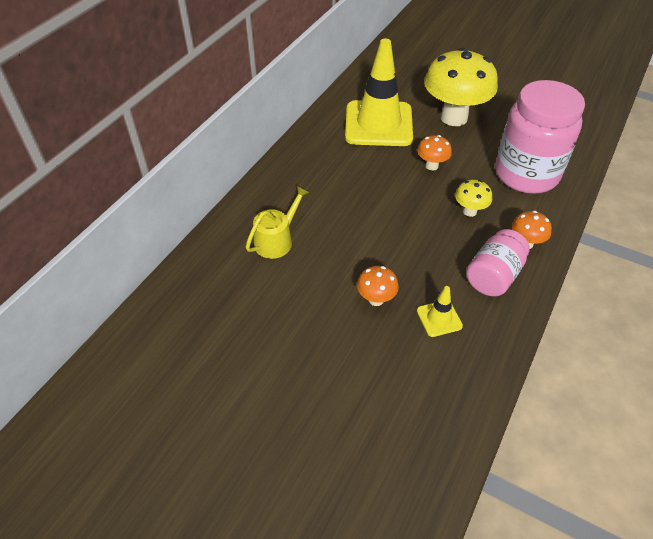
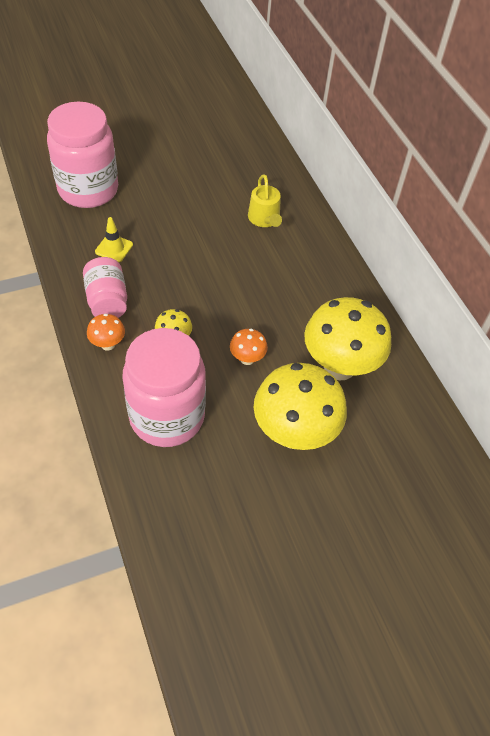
camera: 125 degrees right, 5 degrees up
(376, 299) = (162, 231): orange mushroom -> none
(378, 124) = (339, 366): yellow traffic cone -> yellow mushroom
(396, 410) = (88, 190): none -> pink jar

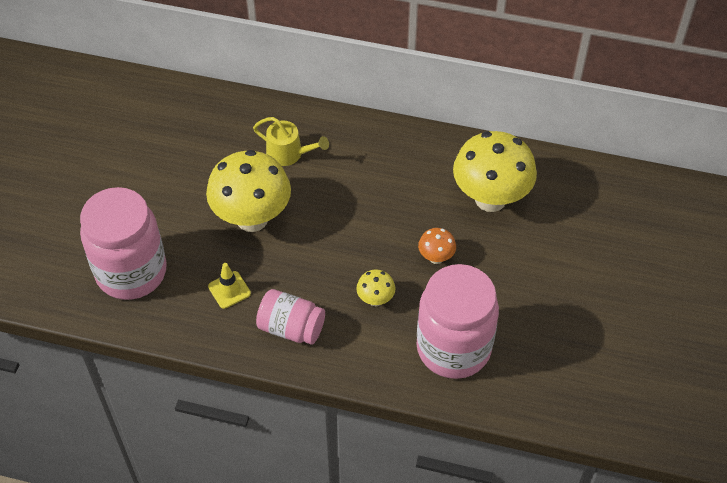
camera: 50 degrees left, 0 degrees up
(108, 344) = (343, 353): orange mushroom -> none
(294, 433) = (531, 268): yellow mushroom -> yellow mushroom (252, 218)

